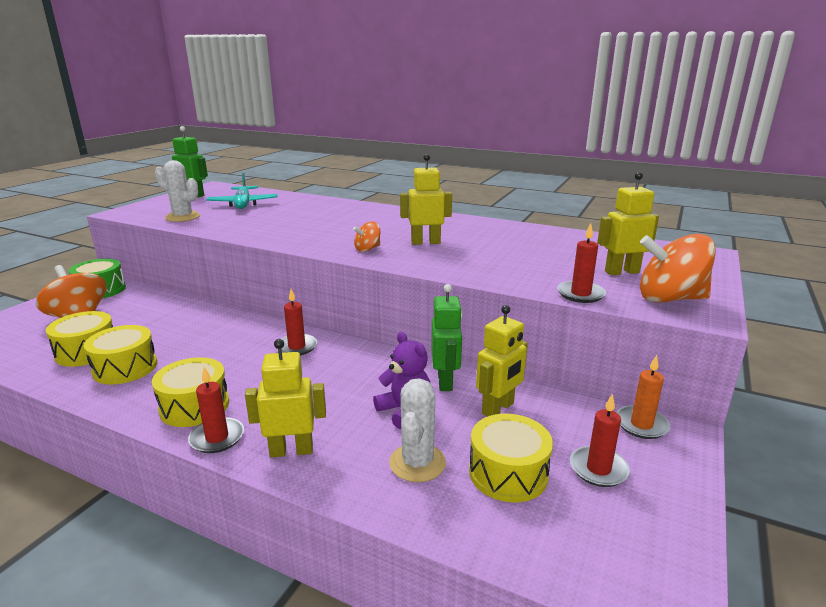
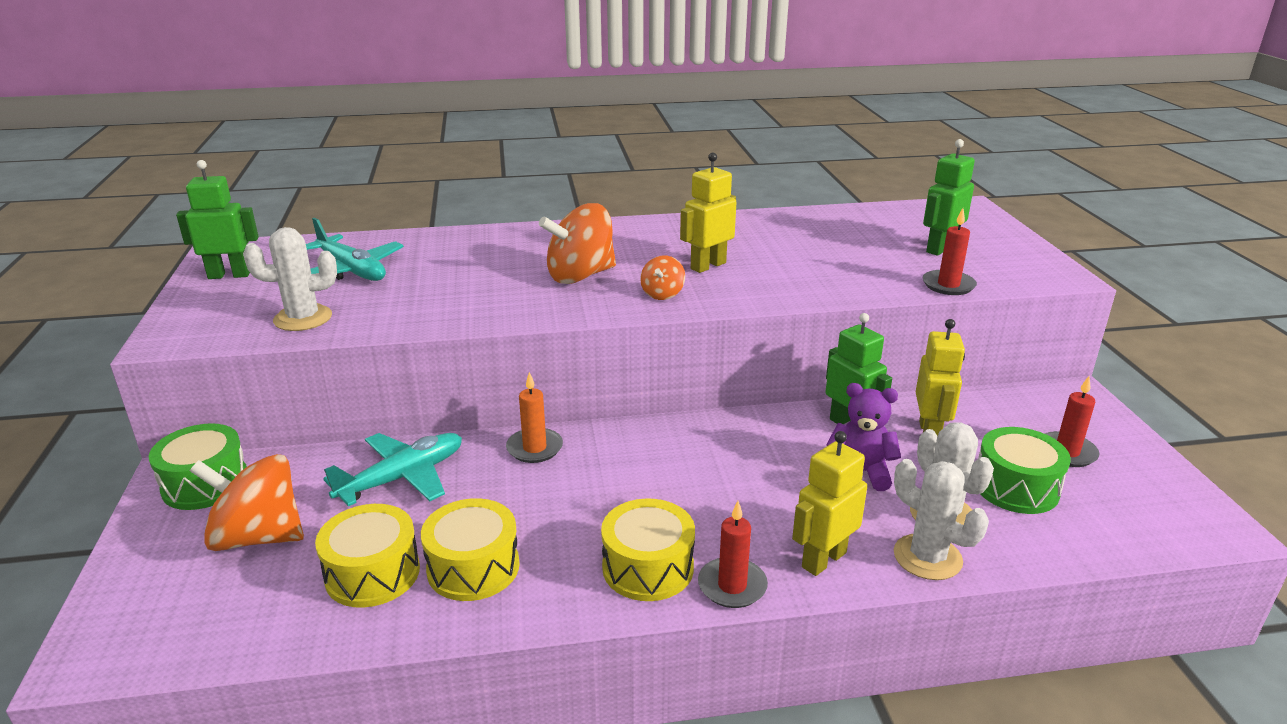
camera: 35 degrees left, 5 degrees up
(170, 316) = (403, 477): none -> turquoise plane
(296, 347) = (643, 451): red candle -> none
(359, 484) = (927, 557): none -> white cactus
(508, 473) = (1015, 487): yellow drum -> green drum
(621, 272) = (940, 249): yellow robot -> green robot
(641, 424) = (1045, 399): orange candle -> orange candle (534, 448)
(670, 299) = (1016, 267): orange spinning top -> orange spinning top (580, 276)

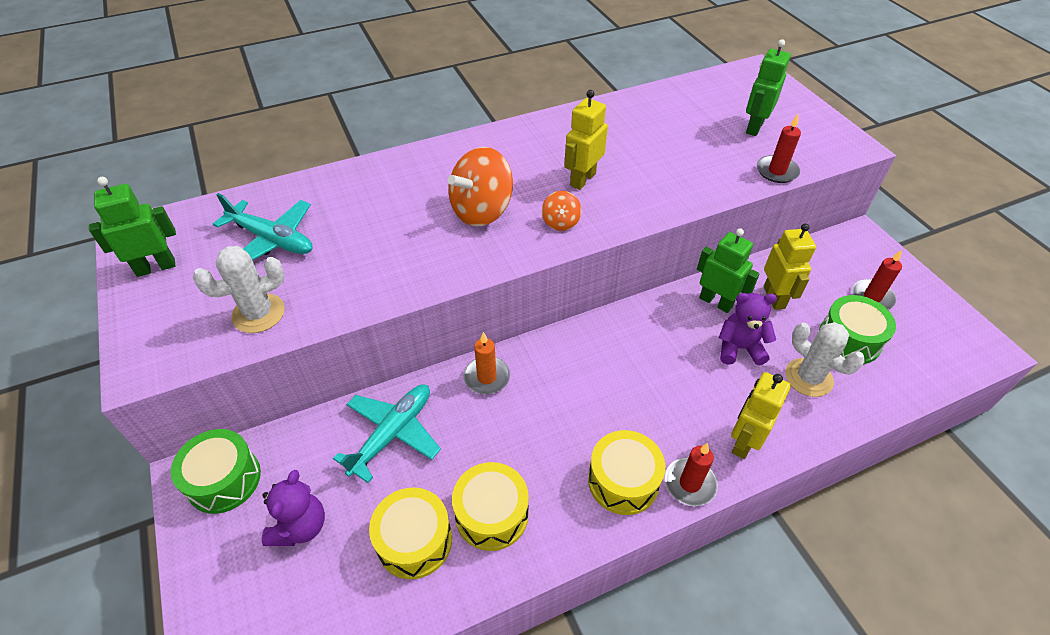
camera: 15 degrees left, 20 degrees up
(258, 537) = (300, 526): orange spinning top -> purple teddy bear
(927, 557) = (812, 422): white cactus -> none

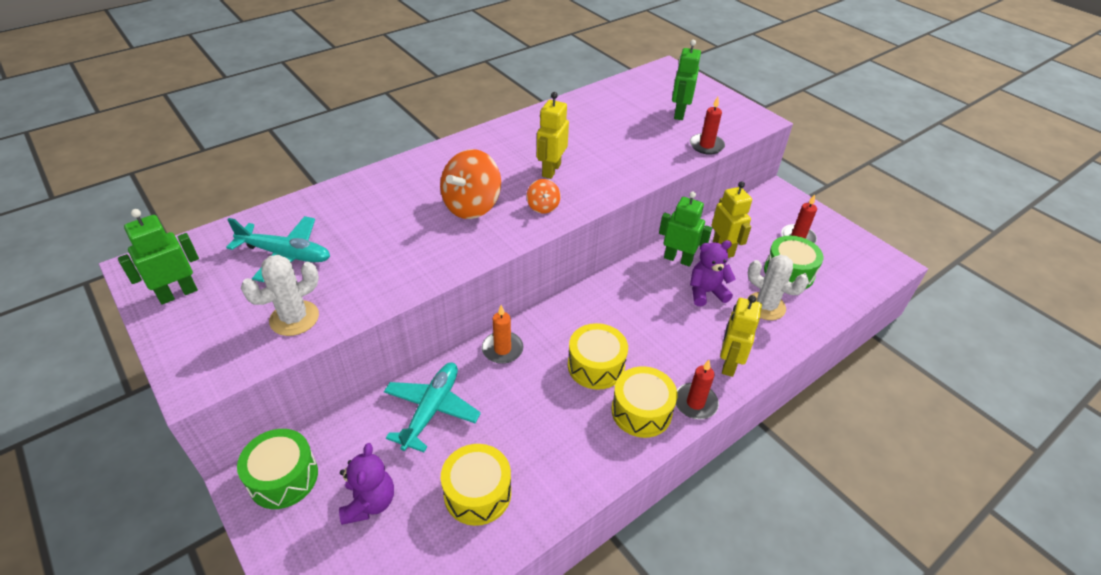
camera: 15 degrees left, 5 degrees down
(492, 514) = (539, 458): yellow drum -> yellow drum (596, 366)

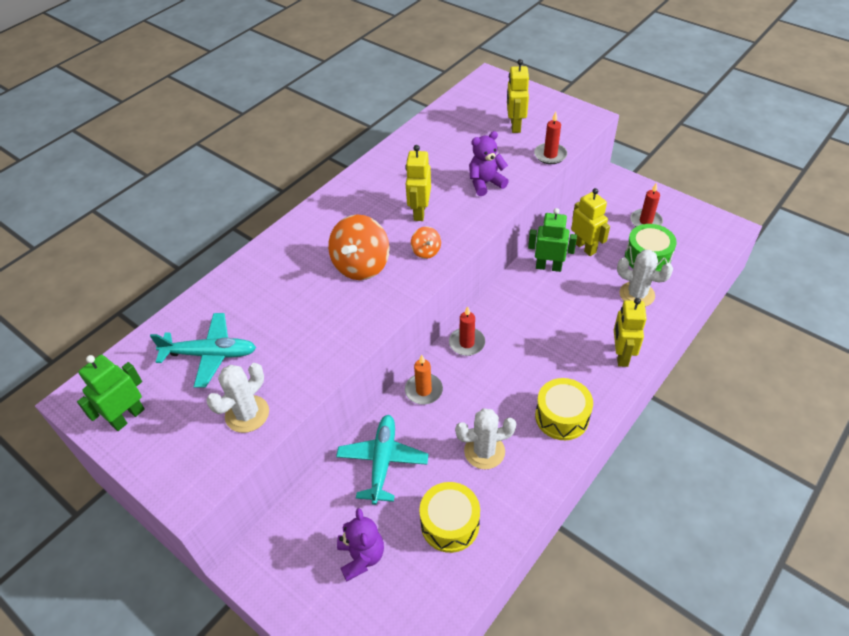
camera: 10 degrees left, 5 degrees up
(283, 477) = (277, 555): green drum -> none
(543, 426) = (484, 451): none -> white cactus
(596, 366) = (510, 385): yellow drum -> none
(679, 113) = (515, 126): green robot -> yellow robot
(695, 403) = (604, 398): red candle -> red candle (467, 343)
(706, 292) = (582, 293): purple teddy bear -> purple teddy bear (485, 183)

